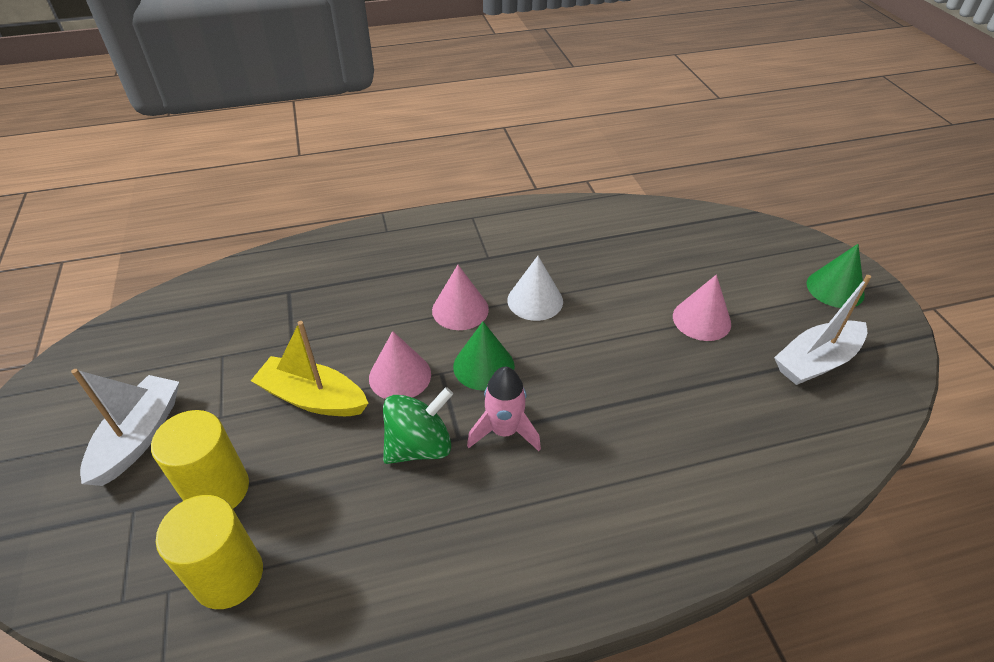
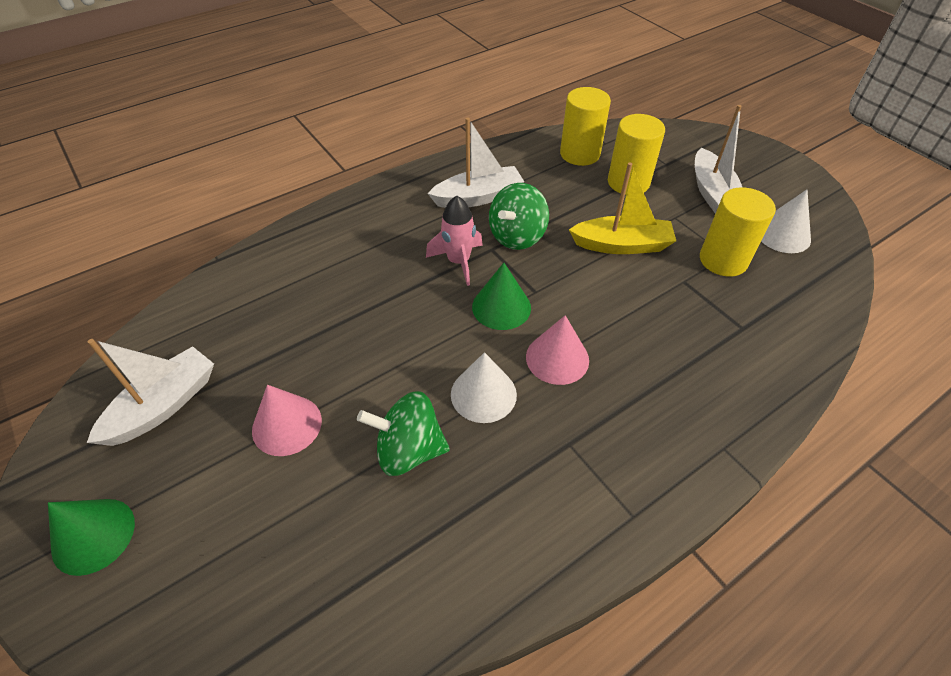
camera: 160 degrees right, 5 degrees up
(140, 360) = (782, 234): none -> white cone
(232, 351) = (723, 260): none -> yellow cylinder
(400, 376) = (568, 279): pink cone -> none
(433, 530) = (478, 197): none -> white boat
(605, 281) = (409, 450): none -> green spinning top

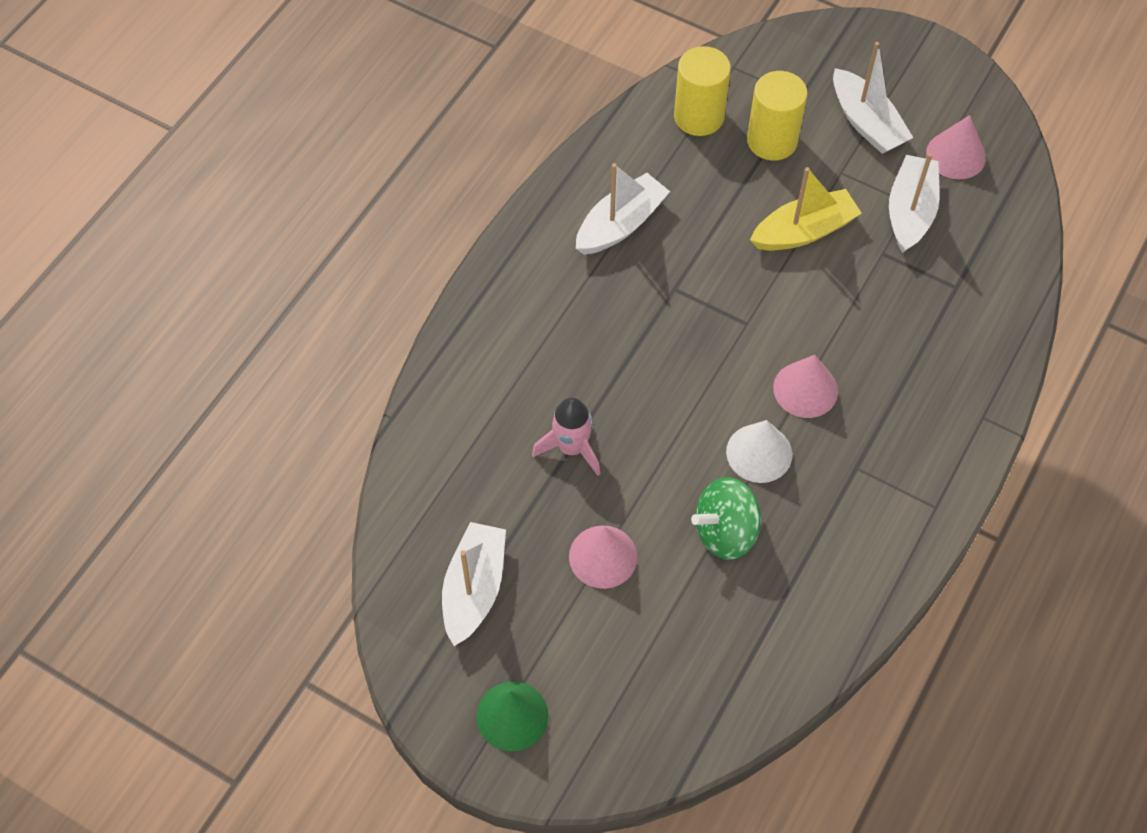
camera: 25 degrees left, 10 degrees up
(458, 261) = (650, 318): pink rocket -> pink rocket (571, 448)
(501, 307) = (724, 355): green cone -> none
(517, 236) = (692, 262): green spinning top -> none
(723, 260) = (910, 212): yellow cylinder -> white boat
(782, 234) = (956, 155): white cone -> pink cone

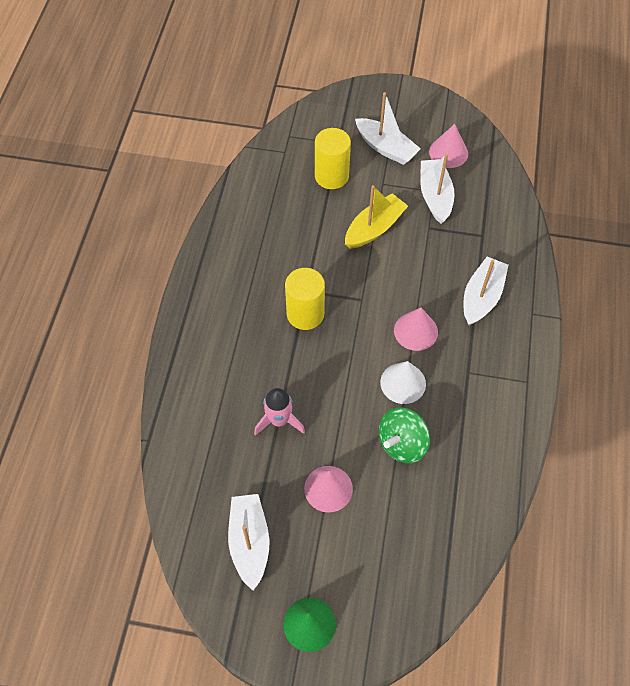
camera: 20 degrees left, 0 degrees up
(620, 225) = (255, 259): white boat -> white boat (481, 297)
(698, 116) = (279, 174): yellow cylinder -> yellow cylinder (305, 314)

